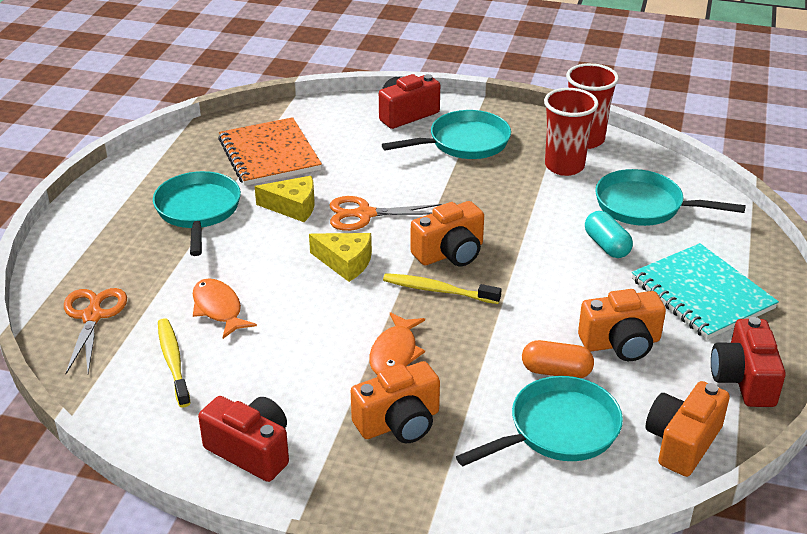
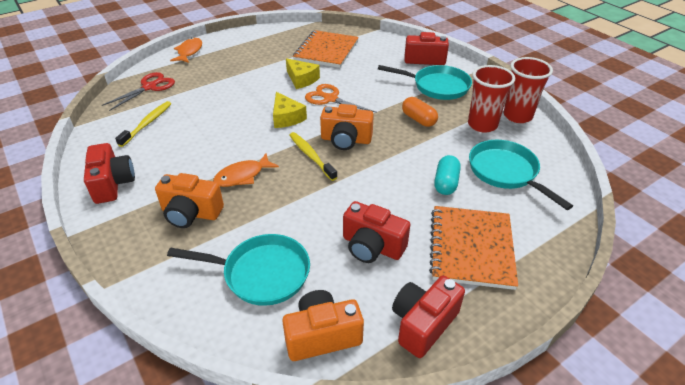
camera: 40 degrees right, 5 degrees up
(93, 316) = (150, 87): orange scissors -> red scissors
(198, 211) = (257, 62): turquoise pan -> none
(218, 309) = (200, 110): orange fish -> orange fish (189, 52)
(556, 371) = (309, 238): orange capsule -> orange capsule (418, 119)
(621, 343) = (372, 246): orange camera -> red camera
(702, 294) = (471, 248): turquoise notebook -> orange notebook

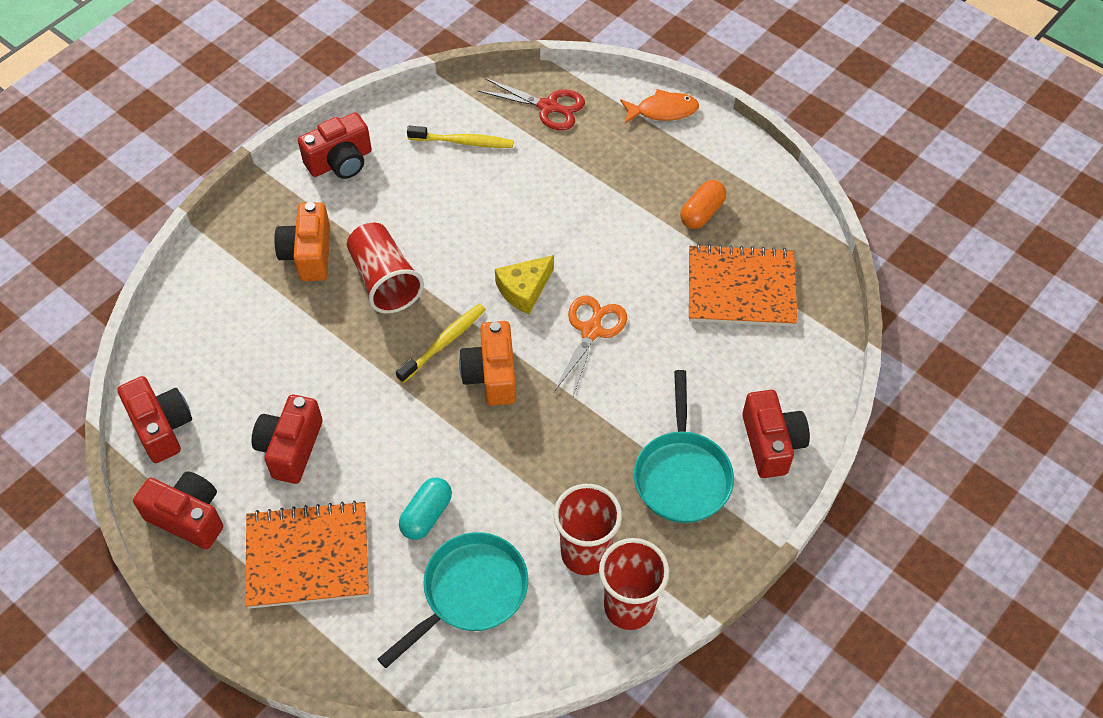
camera: 75 degrees right, 15 degrees up
(242, 176) = (385, 280): orange fish -> red cup
(261, 273) = (232, 350): turquoise pan -> none
(301, 79) = (634, 279): yellow cheese -> none
(322, 336) = (161, 427): orange camera -> red camera
(418, 119) = (572, 460): orange capsule -> orange capsule (702, 213)
(445, 183) = (426, 515): turquoise capsule -> turquoise capsule turned 60 degrees counterclockwise

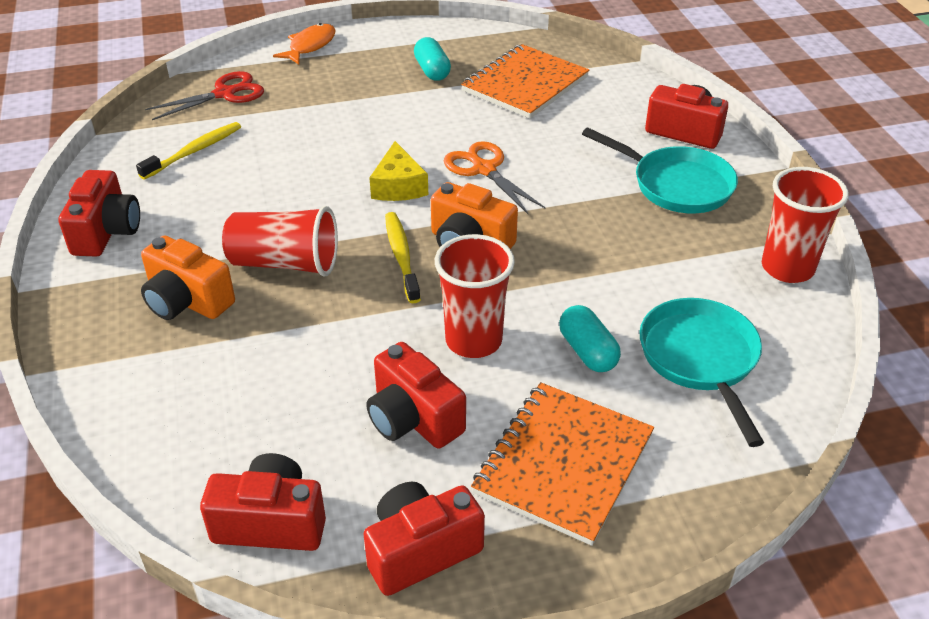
camera: 55 degrees left, 15 degrees down
(585, 553) = (713, 269): red cup -> red cup (473, 341)
(702, 213) = (432, 71): orange capsule -> turquoise capsule

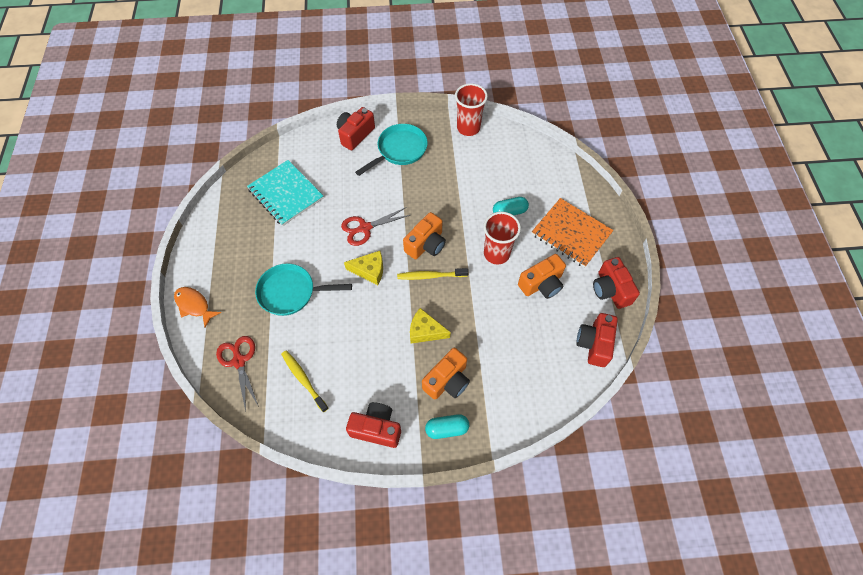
camera: 80 degrees left, 20 degrees up
(285, 263) = (425, 331): red cup -> yellow cheese
(413, 418) = (541, 284): red camera -> orange camera
(432, 71) = (253, 238): turquoise capsule -> turquoise capsule (447, 429)
(484, 169) = (364, 228): orange scissors -> red scissors
(525, 84) = (286, 194): orange notebook -> turquoise notebook
(700, 359) = (519, 174): turquoise pan -> turquoise pan (291, 292)

